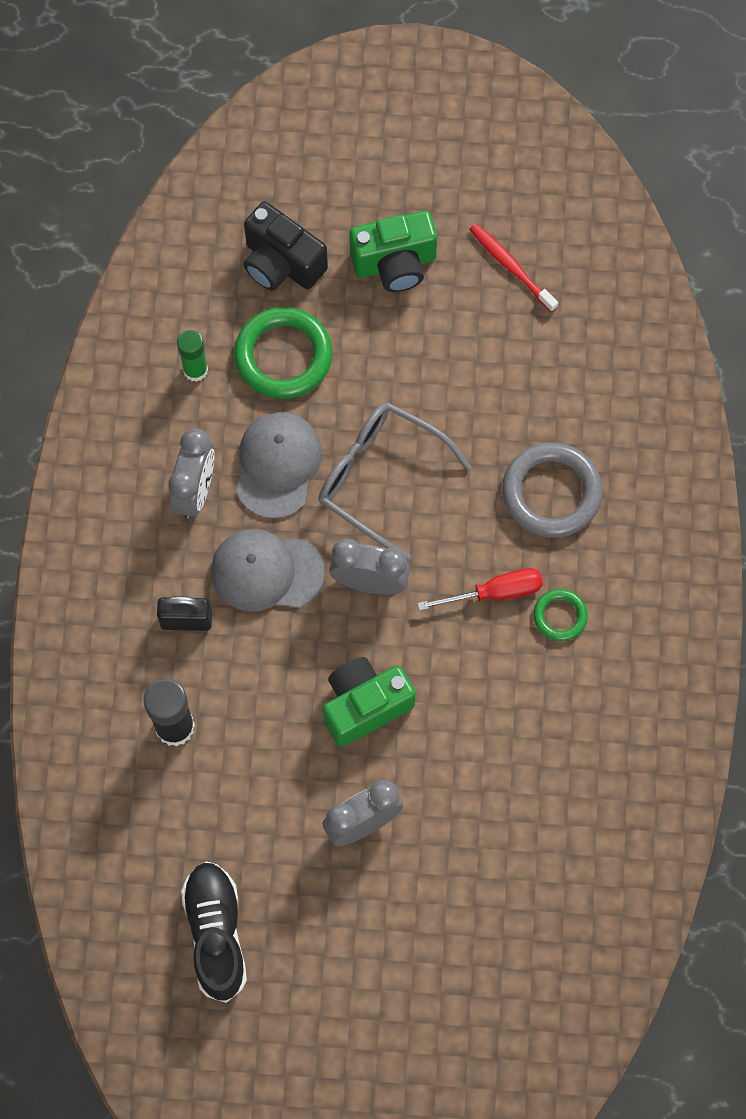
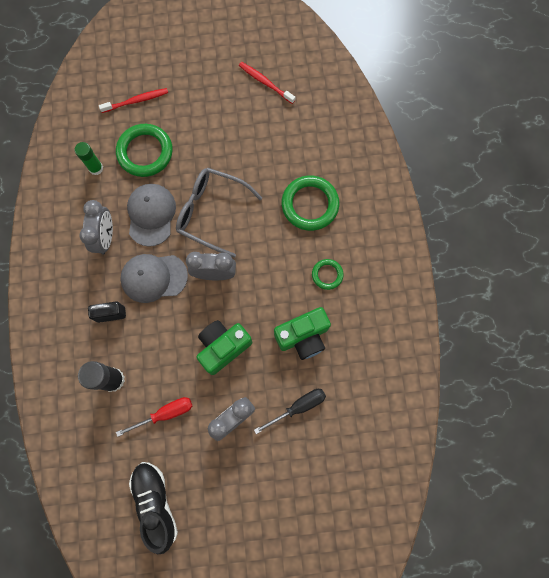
camera: 10 degrees left, 5 degrees up
(281, 263) = (136, 101): black camera -> red toothbrush
(395, 263) = (200, 91): green camera -> green camera (303, 336)
(473, 823) = (298, 407): none -> black screwdriver
(495, 592) = (287, 267): red screwdriver -> red screwdriver (165, 413)
(551, 493) = (310, 204): grey ring -> green ring

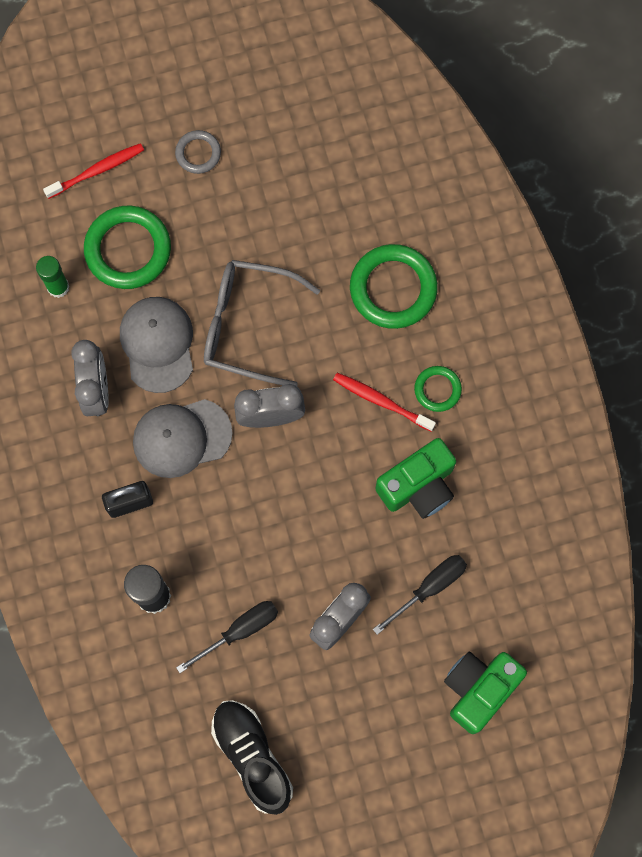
camera: 10 degrees left, 0 degrees up
(165, 413) = (239, 631): red screwdriver -> black screwdriver
(202, 100) = (198, 153): none -> grey ring
(223, 347) = (305, 521): green camera -> green camera (479, 689)
(265, 82) = (290, 109): red toothbrush -> red toothbrush (381, 401)

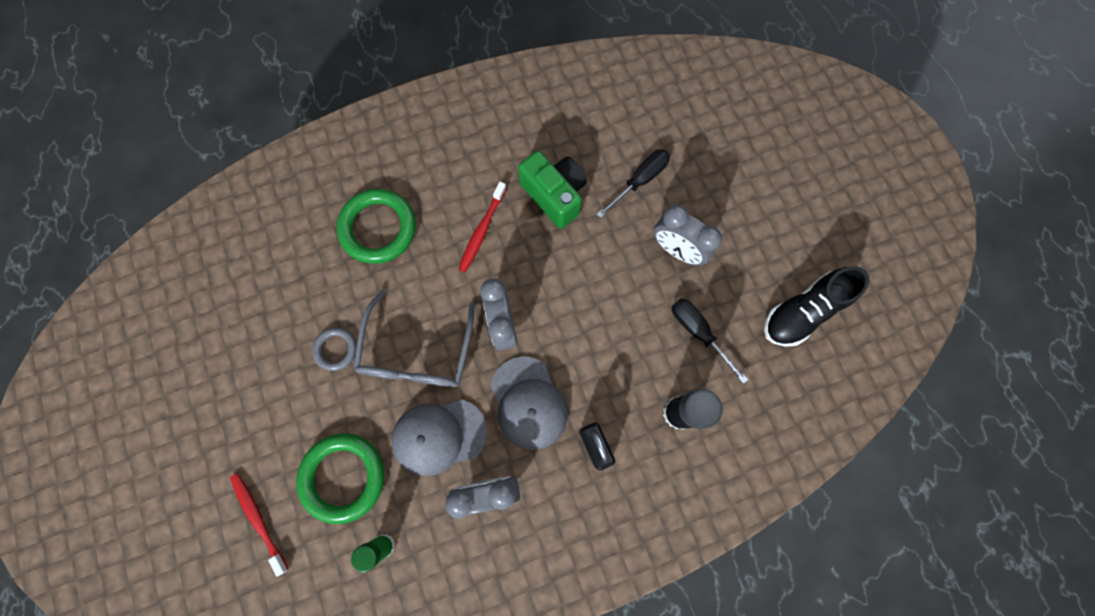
camera: 95 degrees left, 0 degrees up
(198, 153) = (243, 418): grey ring -> grey ring (336, 349)
(429, 587) = (639, 181): black screwdriver -> black screwdriver turned 90 degrees clockwise
(437, 389) = (468, 186): green ring -> none
(479, 689) = (716, 138): green camera -> none

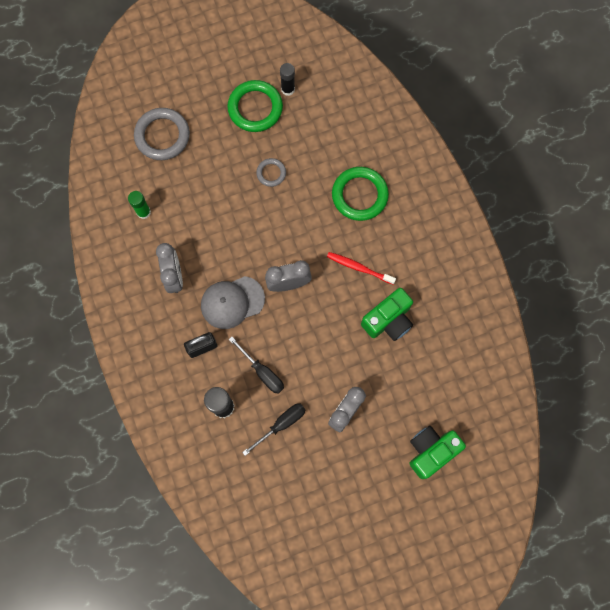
camera: 90 degrees right, 0 degrees up
(205, 326) = (288, 89): none -> black glue stick
(259, 519) = (162, 136): red toothbrush -> grey ring
(343, 477) = (186, 184): green ring -> green ring (255, 108)
(417, 353) = (268, 226): grey glasses -> none
(439, 436) = (211, 243): grey cap -> none
(639, 181) = (402, 385): black screwdriver -> black screwdriver (262, 372)
(720, 149) = (431, 451): none -> green camera
(803, 311) = (297, 506): black shoe -> none

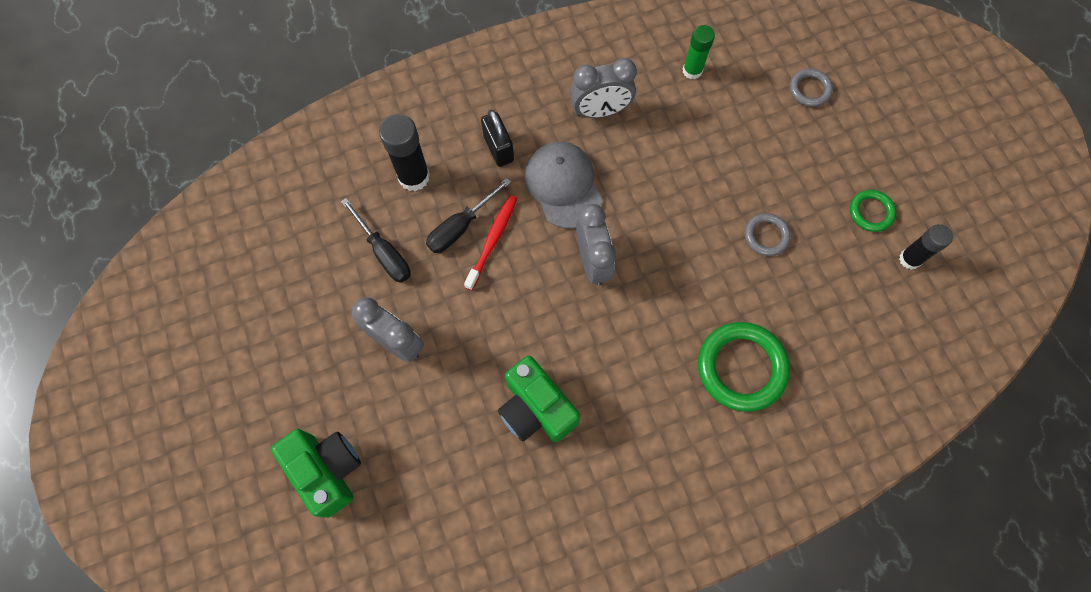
camera: 90 degrees right, 5 degrees down
(162, 136) = (809, 89): grey ring -> grey ring, size x0.53
(255, 108) = (870, 212): green ring -> green ring, size x0.53
(359, 268) = (620, 365): red toothbrush -> red toothbrush (492, 240)

